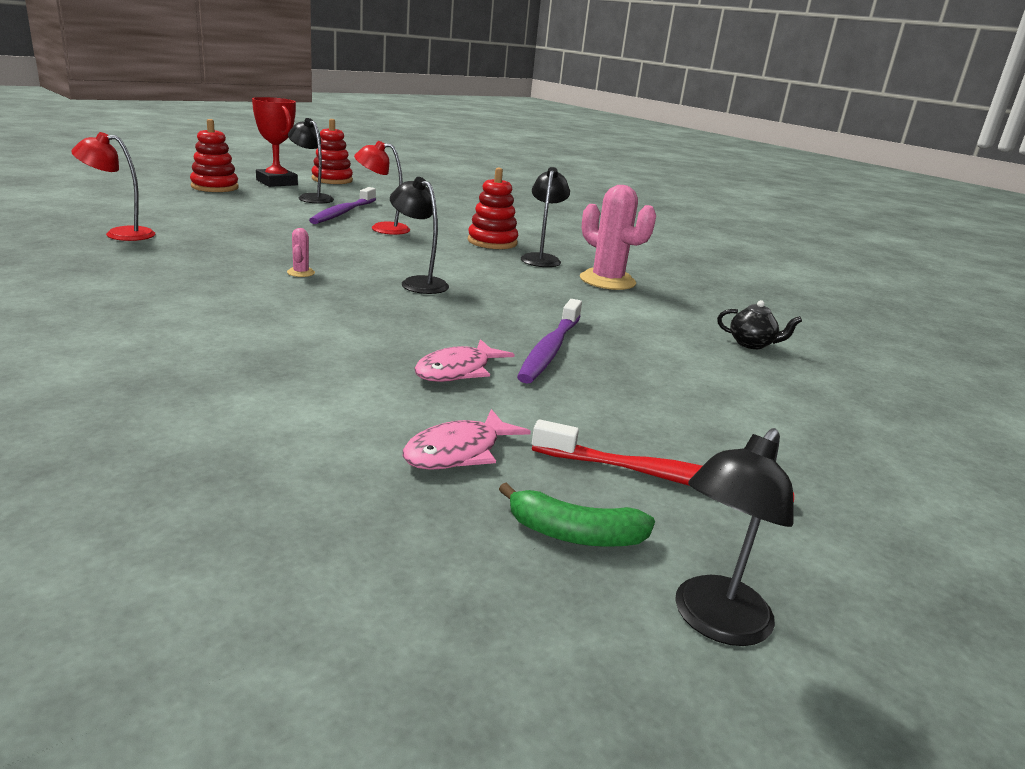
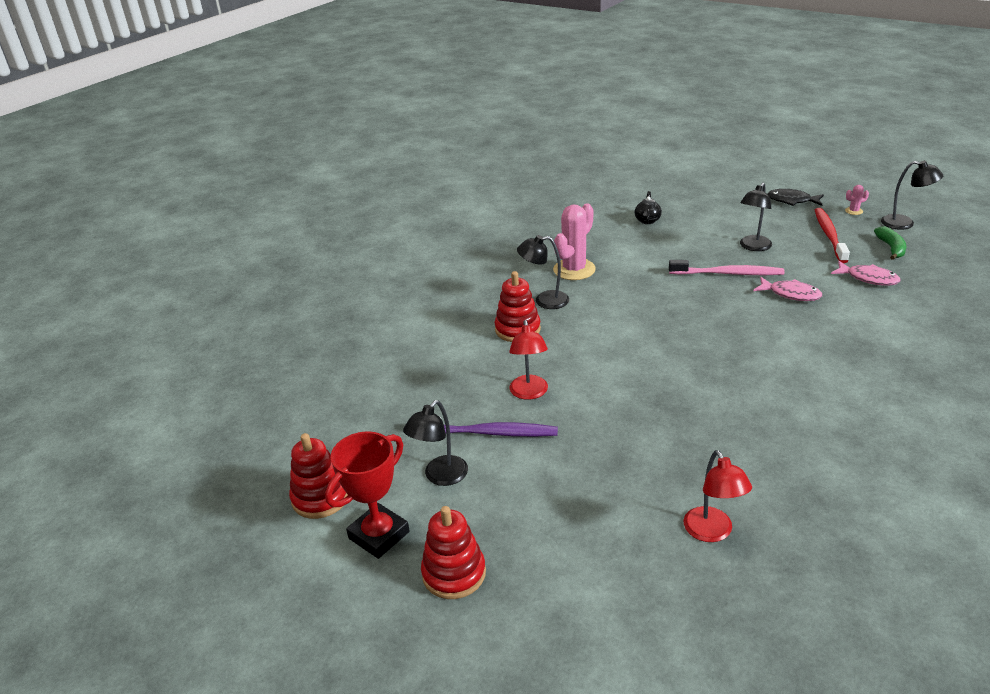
camera: 95 degrees left, 10 degrees up
(301, 273) = (701, 392): pink cactus -> pink cactus (854, 211)
(418, 283) = (665, 338): black lamp -> black lamp (753, 247)
(550, 349) = (728, 273): purple toothbrush -> pink toothbrush
(857, 494) = (792, 201): none -> black fish

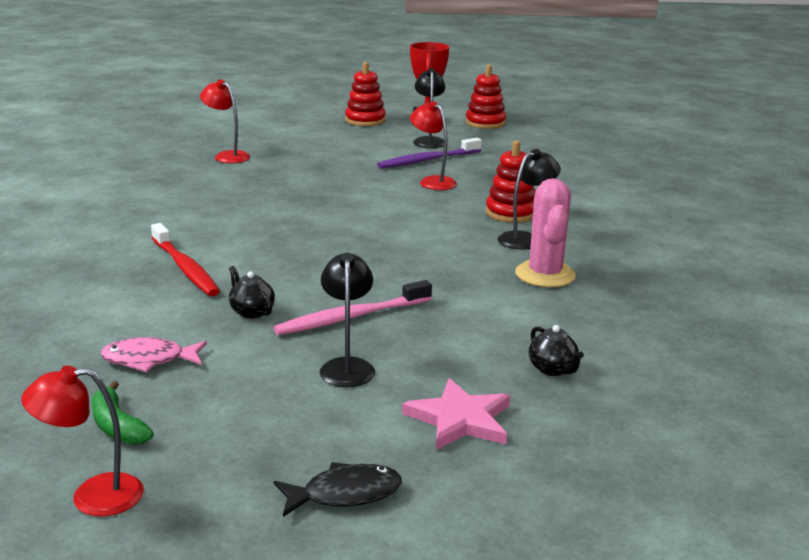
camera: 140 degrees right, 10 degrees down
(717, 212) = (460, 419): none -> pink star
(791, 294) = (251, 312): pink fish -> black teapot
(829, 235) = (233, 423): red toothbrush -> red toothbrush (185, 268)
(854, 211) = (204, 502): pink cactus -> none
(904, 223) = (92, 496): black lamp -> red lamp

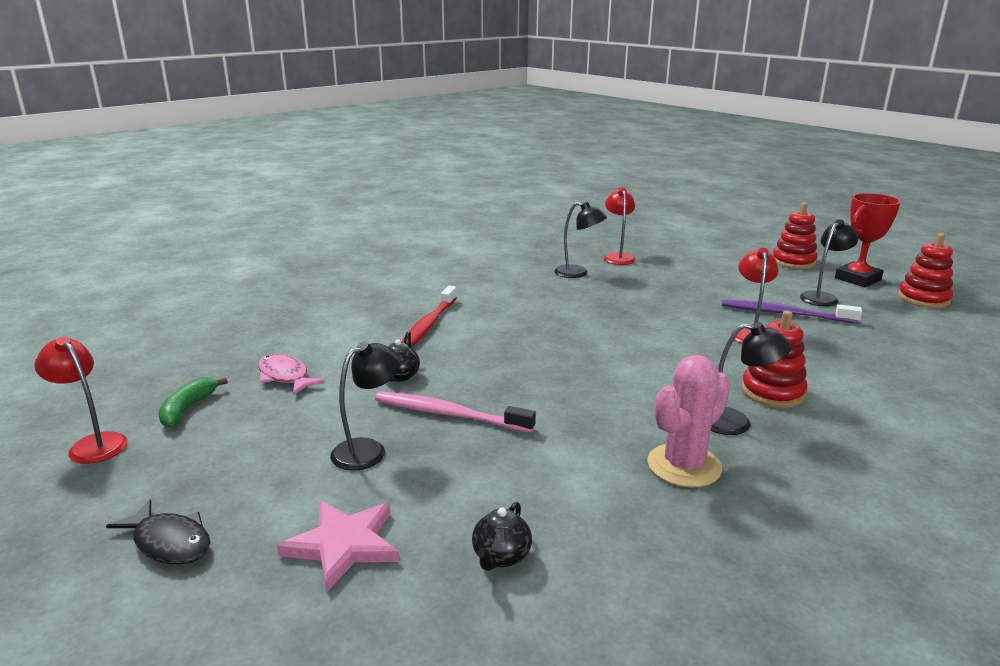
camera: 50 degrees right, 0 degrees up
(222, 180) = (578, 273): none -> black lamp

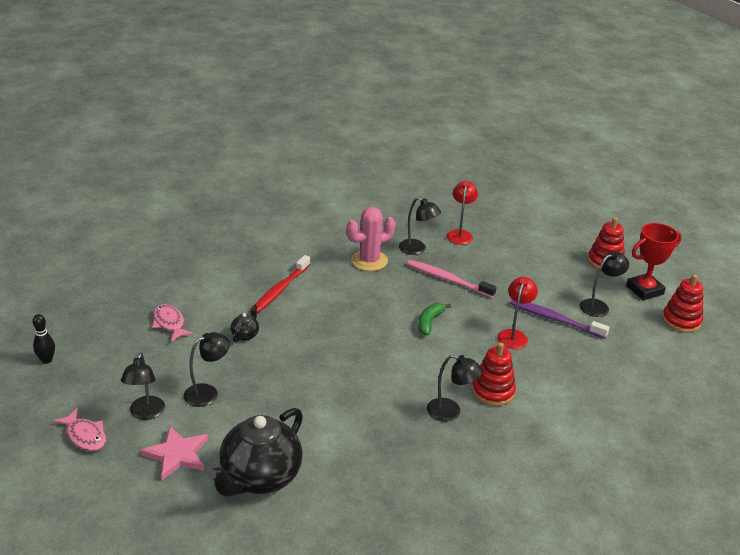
camera: 10 degrees right, 10 degrees up
(93, 444) = (47, 360): red lamp -> black bowling pin
(169, 542) = (85, 436): black fish -> pink fish
(187, 409) = (104, 341): green banana -> green banana (429, 322)
(273, 492) = (145, 413): none -> black lamp
(449, 414) = (267, 374): pink toothbrush -> pink toothbrush (448, 280)
(501, 557) = (260, 477): black teapot -> black teapot, size x2.41
(684, 466) = (396, 438): pink cactus -> pink cactus (369, 261)

